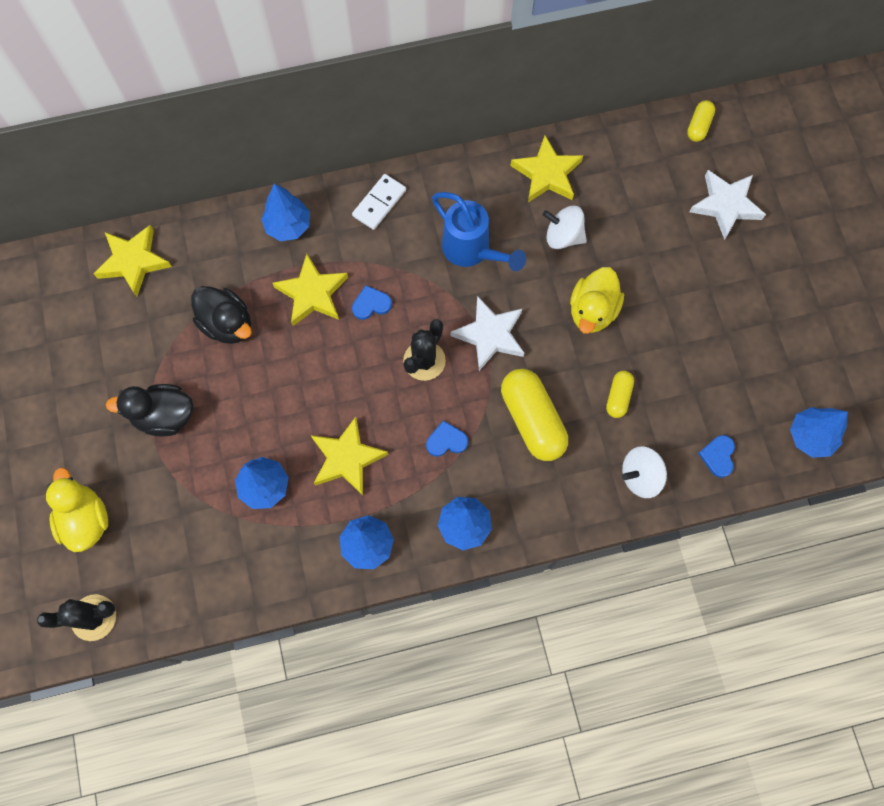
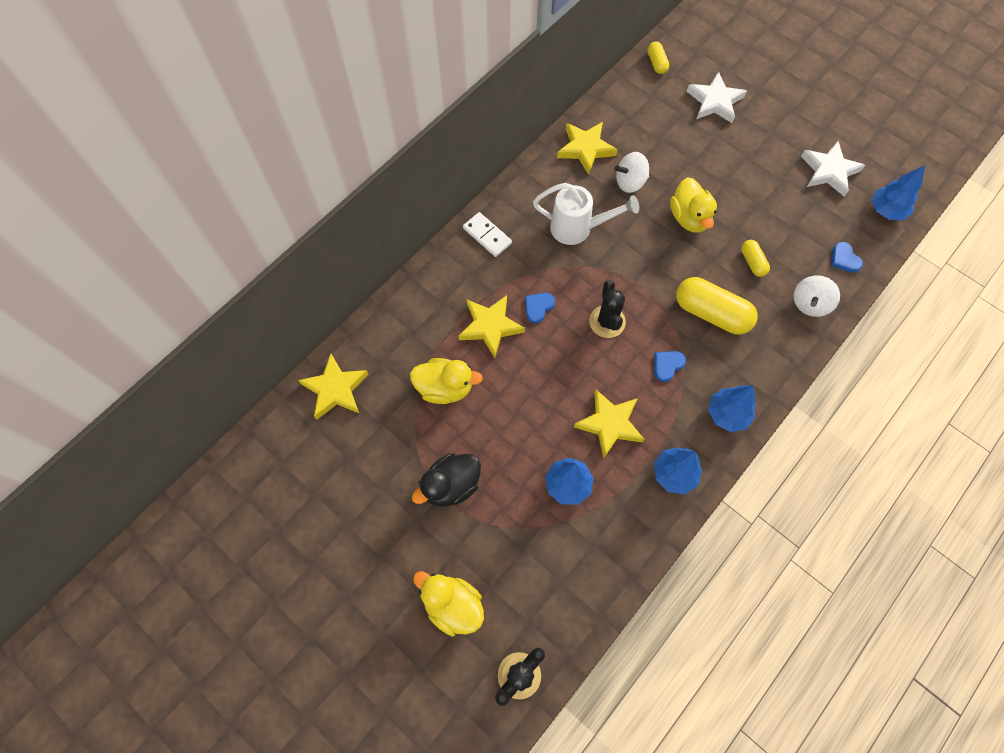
camera: 35 degrees left, 5 degrees down
(227, 324) = (445, 388): black duck -> yellow duck
(288, 226) = (434, 291): blue tree -> none
(379, 203) = (487, 236): white domino -> white domino turned 45 degrees counterclockwise
(472, 251) = (578, 228): blue watering can -> white watering can
(490, 335) = (636, 276): white star -> white star (829, 171)

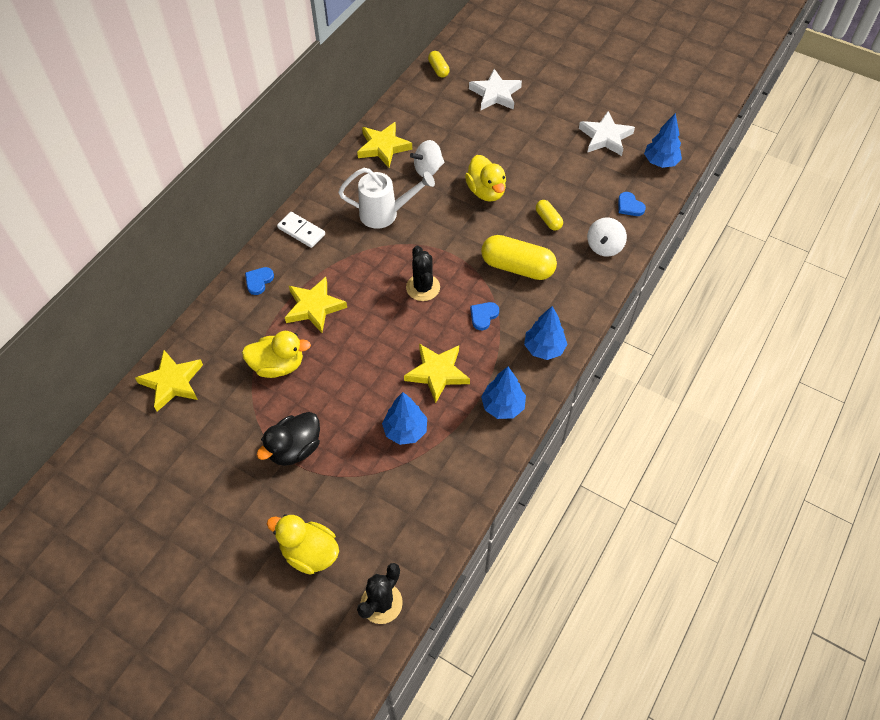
camera: 10 degrees left, 10 degrees down
(538, 307) = (357, 284): blue heart -> blue heart (259, 281)

